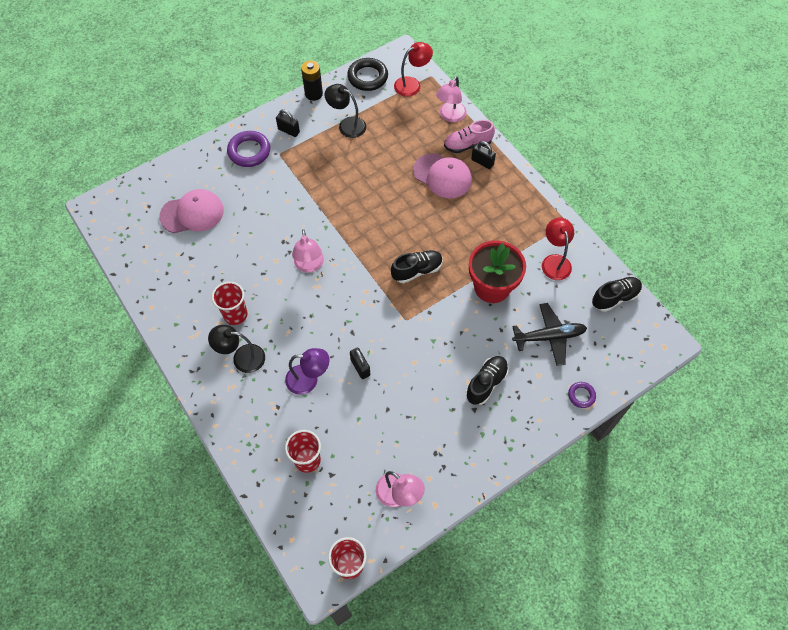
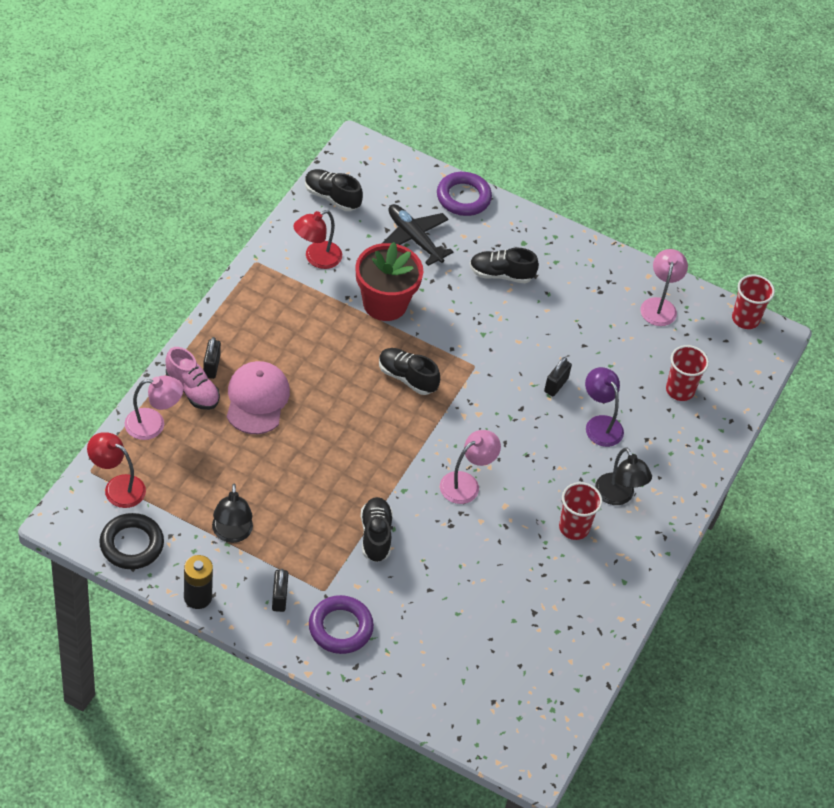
camera: 125 degrees left, 10 degrees down
(192, 213) = (473, 644): pink cap -> none
(301, 196) = (375, 536): none -> black shoe
(581, 395) = (463, 197): purple ring -> purple ring, size x1.83

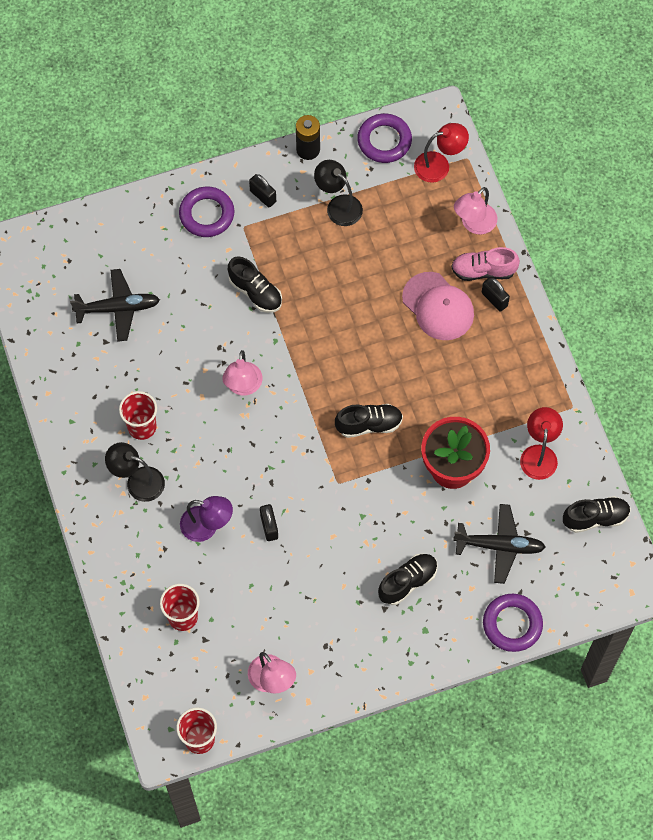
camera: 140 degrees right, 15 degrees up
(131, 544) = (384, 141): black ring -> purple ring
(496, 626) = (117, 308): none -> black plane

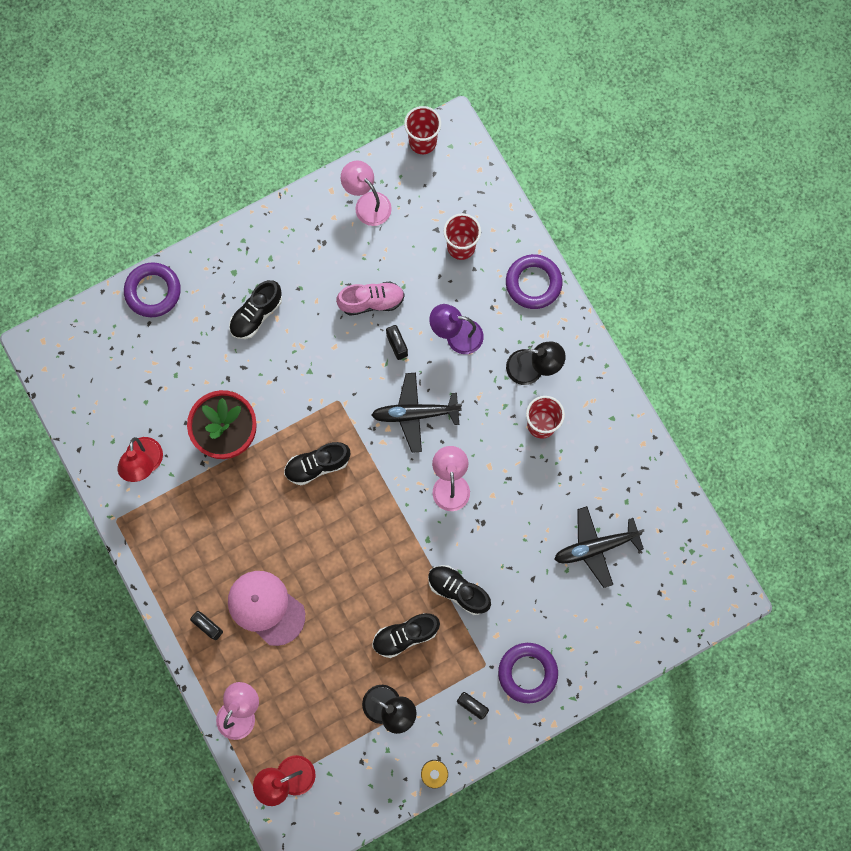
camera: 170 degrees right, 10 degrees up
(384, 141) = (352, 799): purple ring -> purple ring (533, 283)
(483, 271) = (223, 657): pink shoe -> pink shoe (371, 301)
(499, 546) = (173, 364): black plane -> black plane (415, 414)
(595, 518) = (83, 407): black shoe -> black shoe (405, 635)

